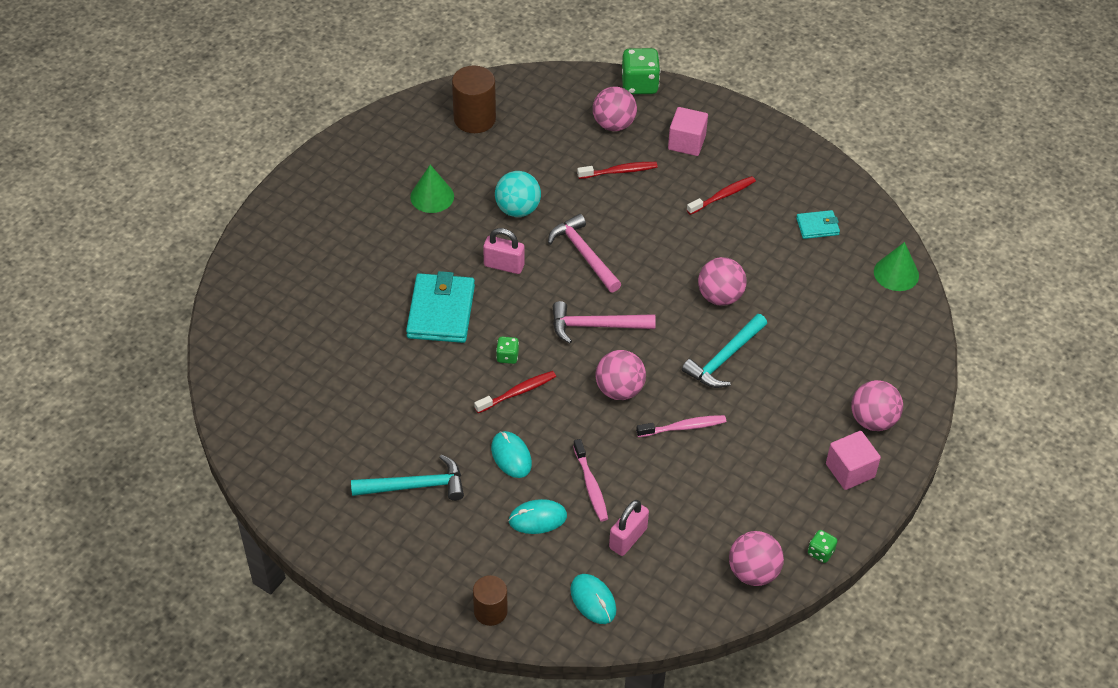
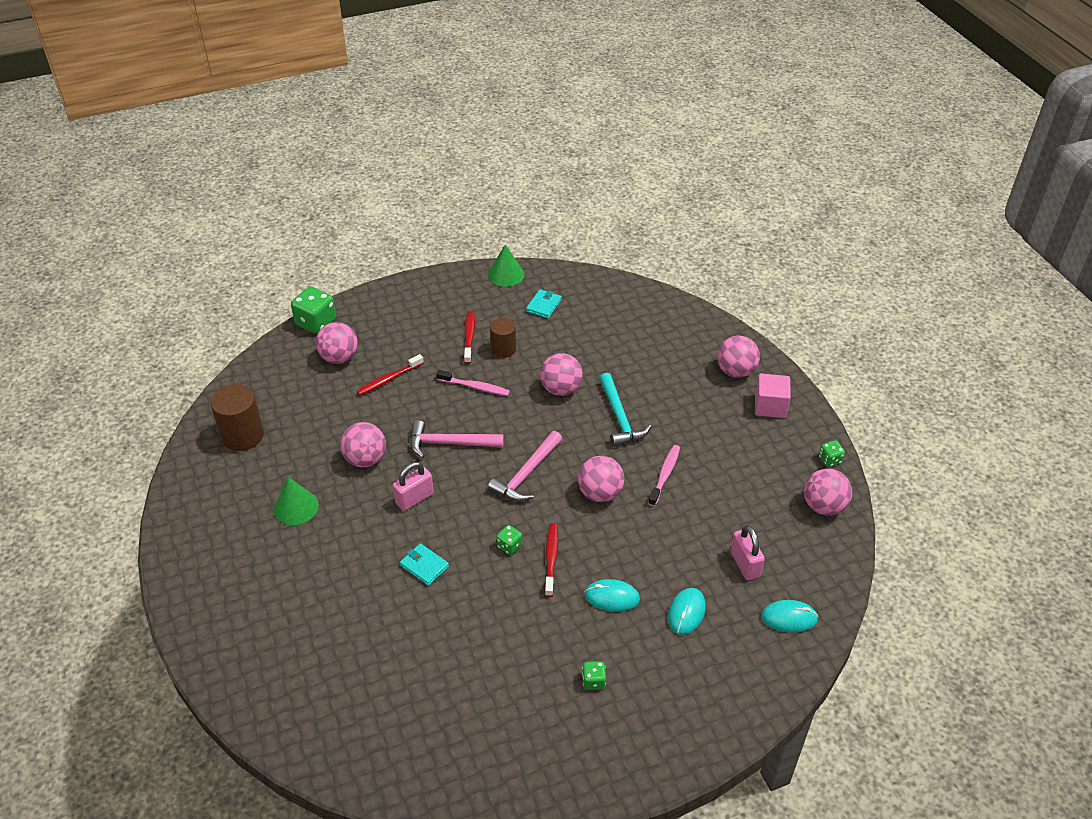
camera: 55 degrees left, 5 degrees down
(416, 486) = (593, 681): turquoise hammer -> green dice
(441, 311) = (424, 566): turquoise wallet -> turquoise wallet, size x0.52
(490, 611) = (757, 694): brown cylinder -> brown cylinder (503, 349)
(518, 209) = (365, 459): turquoise ball -> pink ball
(591, 485) = (678, 560): pink toothbrush -> pink toothbrush (475, 387)
(619, 171) = (389, 379): red toothbrush -> red toothbrush turned 150 degrees counterclockwise
(686, 142) = (399, 328): pink cube -> none
(896, 273) = (620, 291): green cone -> green cone (506, 274)

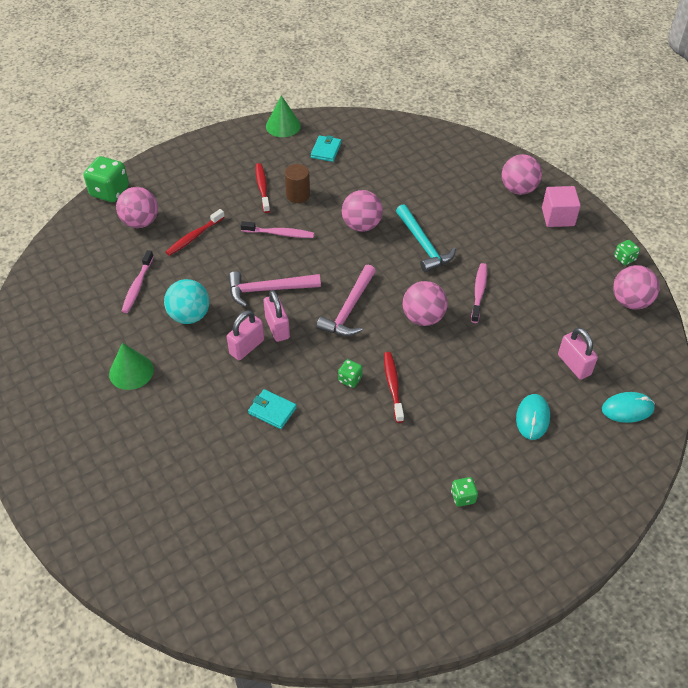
camera: 10 degrees left, 5 degrees up
(242, 435) = (61, 309): brown cylinder -> none
(321, 422) = (137, 286): none -> pink toothbrush
(365, 459) = (189, 316): pink ball -> turquoise ball
(449, 483) = (277, 328): none -> pink padlock
(611, 597) = (459, 414): turquoise mouse -> none

